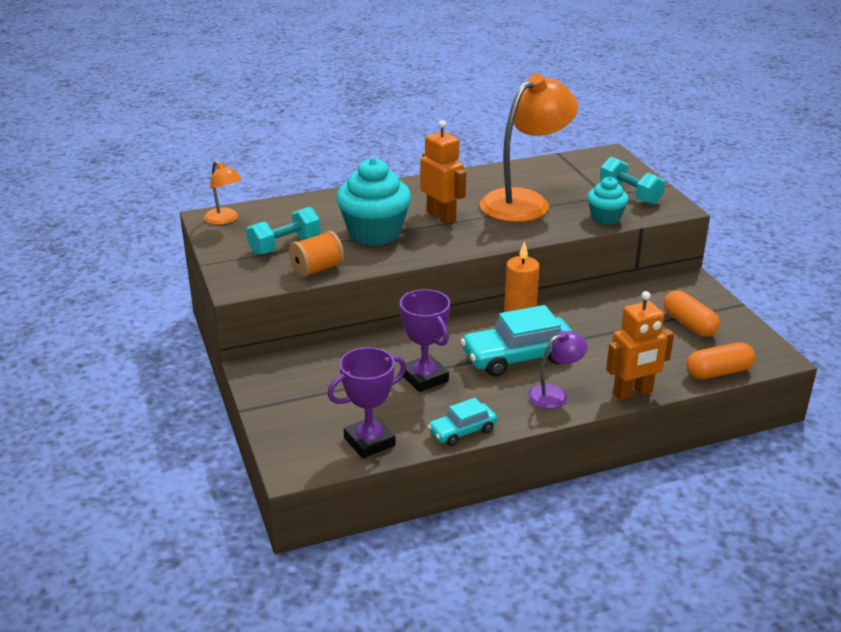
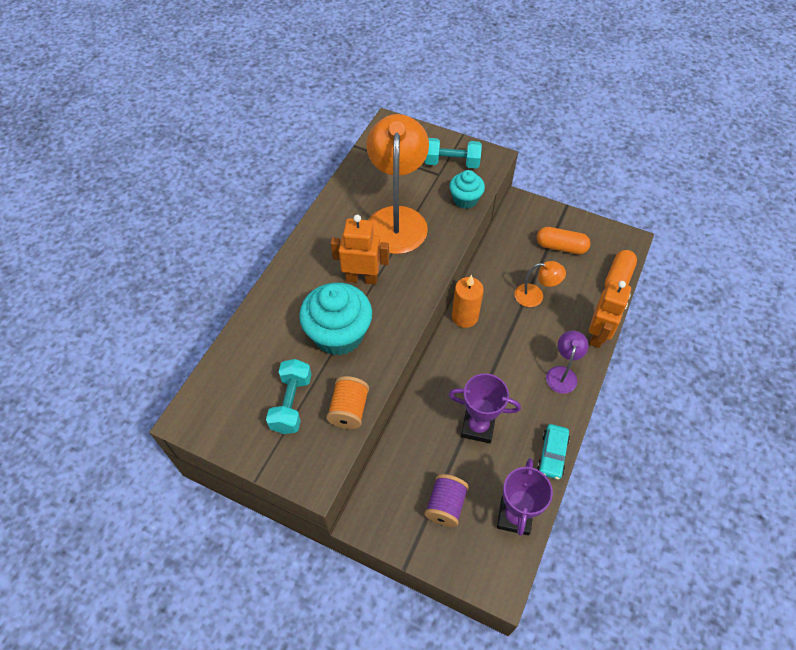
camera: 45 degrees left, 25 degrees up
(225, 220) = (204, 412): orange lamp -> orange lamp (535, 296)
(325, 400) = (445, 505): none -> purple spool
(518, 357) = (507, 357): turquoise car -> none

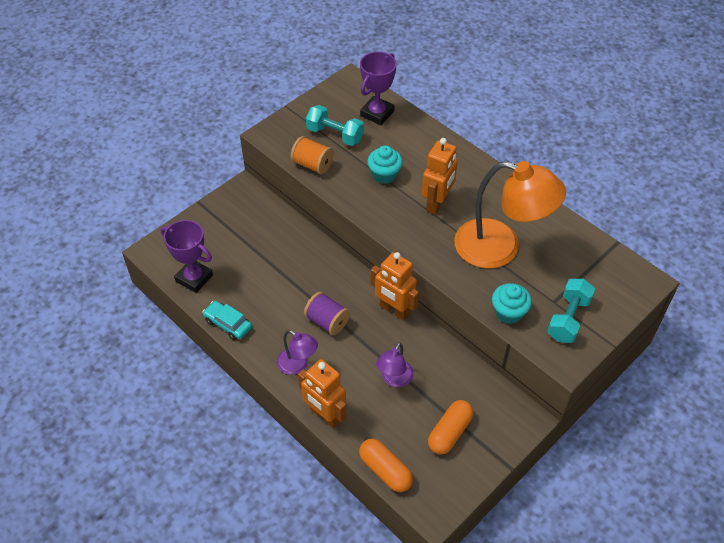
camera: 110 degrees right, 5 degrees down
(338, 334) = (384, 175): turquoise cupcake -> turquoise cupcake, size x0.57
(445, 505) = (227, 238): purple spool -> purple spool (327, 321)
(465, 317) = (394, 310): orange candle -> orange robot
(478, 427) = (279, 281): purple trophy -> purple trophy (377, 113)
(535, 296) = (394, 379): orange lamp -> purple lamp

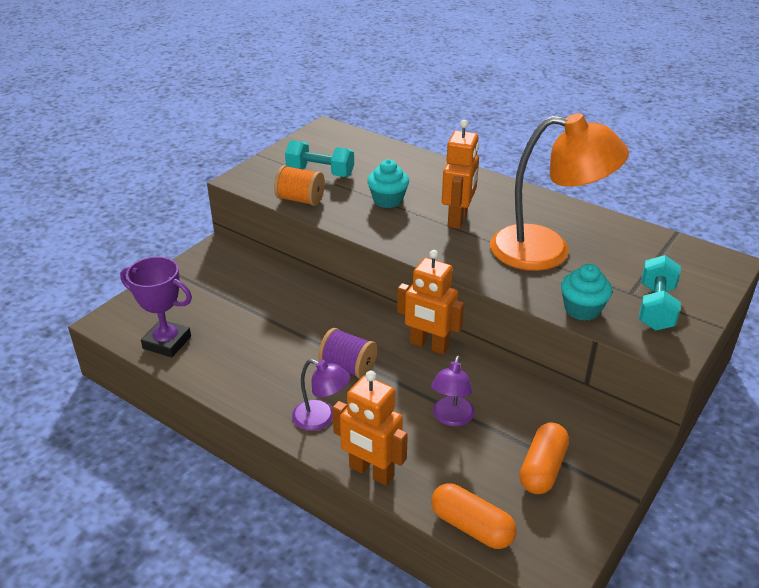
camera: 10 degrees left, 15 degrees down
(228, 324) = (219, 385): turquoise car -> none
(377, 113) = (363, 151): purple trophy -> none

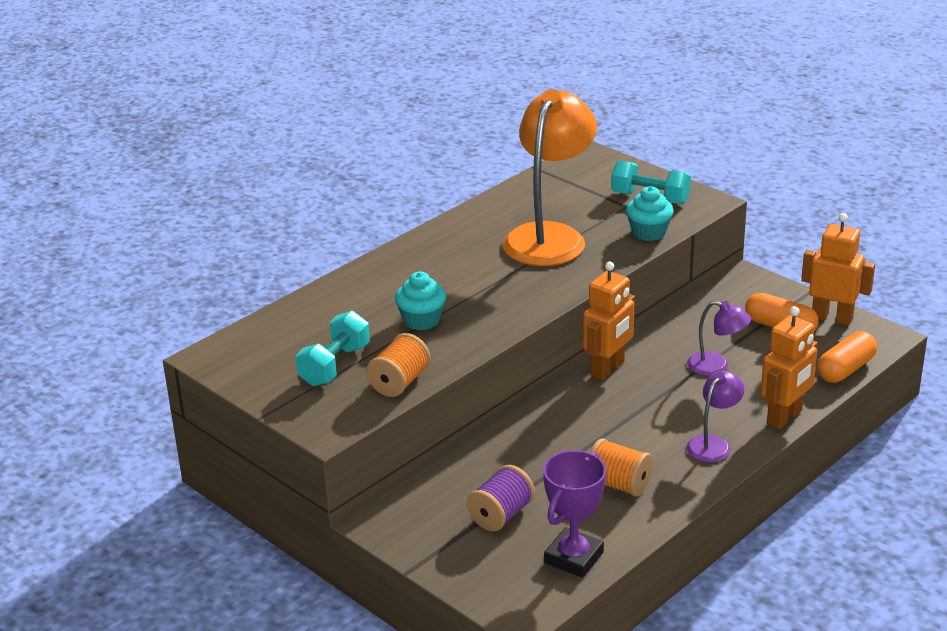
camera: 80 degrees left, 5 degrees down
(259, 361) = (618, 484): none -> orange spool
(348, 367) = (636, 423): purple spool -> purple spool (501, 515)
(458, 219) = (476, 279): orange robot -> orange robot (832, 318)

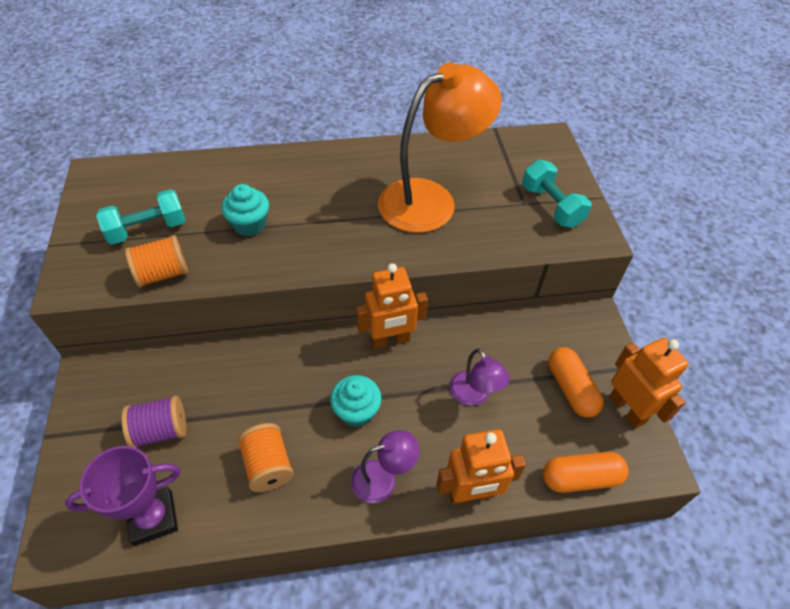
camera: 35 degrees right, 20 degrees up
(648, 232) = (511, 240): turquoise cupcake -> turquoise cupcake (356, 411)

